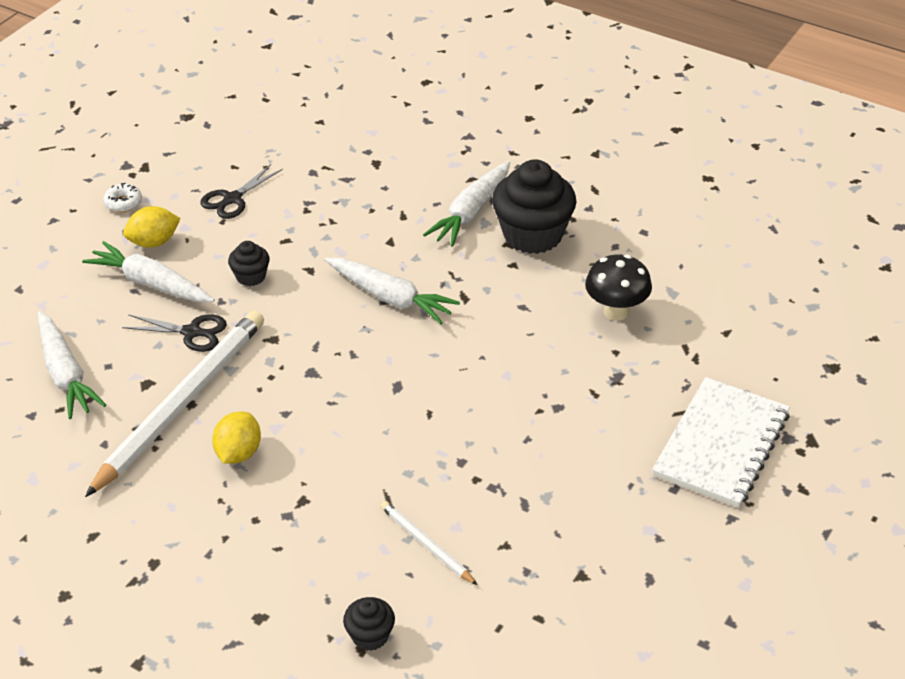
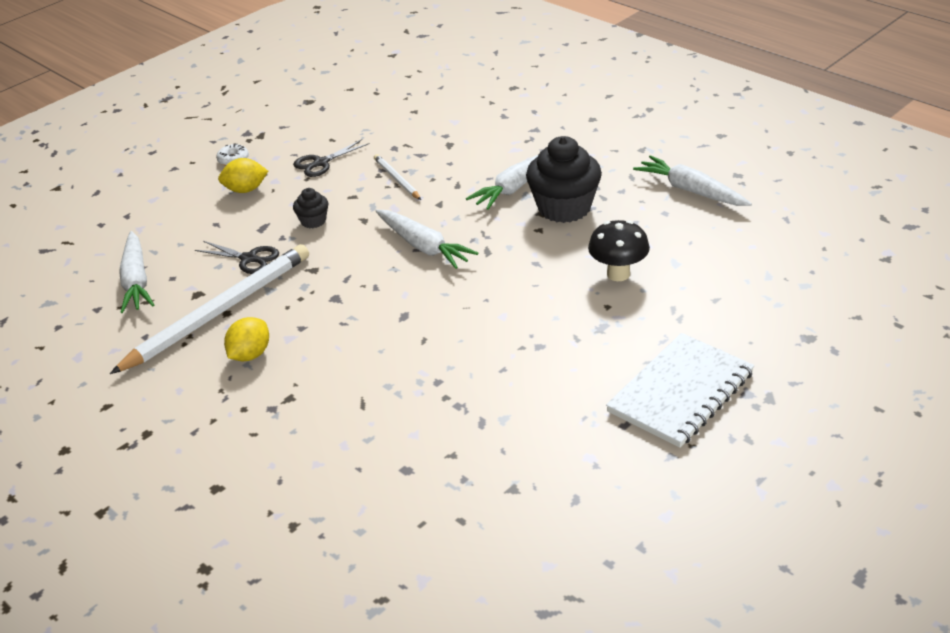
camera: 15 degrees right, 5 degrees down
(150, 283) = (231, 220): white carrot -> white carrot (691, 191)
(370, 636) = (305, 515): black cupcake -> none
(426, 544) = (382, 446): white pencil -> white pencil (396, 179)

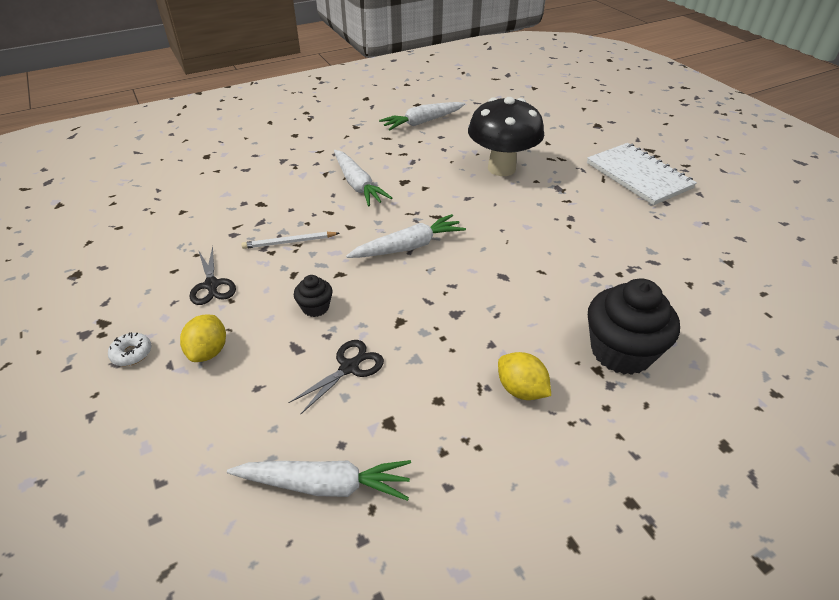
camera: 75 degrees left, 5 degrees up
(219, 311) = (433, 406): white pencil -> none
(564, 208) = (404, 171): black cupcake -> black cupcake (621, 351)
(618, 274) = (501, 168): black mushroom -> black mushroom, size x1.63

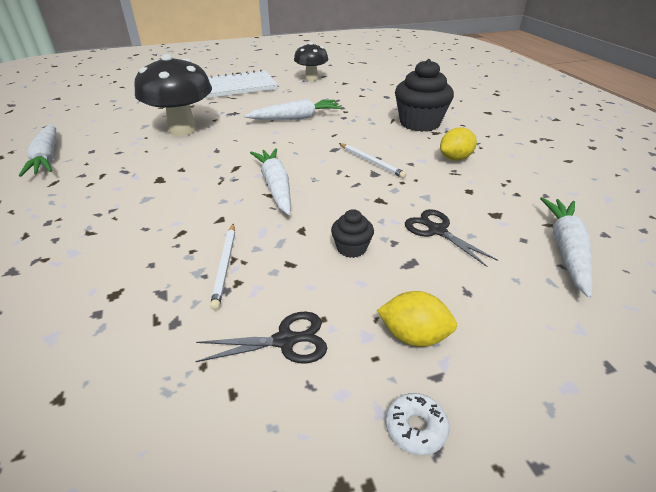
camera: 80 degrees left, 5 degrees down
(358, 185) = (139, 209): white carrot -> white carrot (296, 118)
(482, 309) = (371, 162): none -> white pencil
(718, 228) = (311, 79): none -> black mushroom

